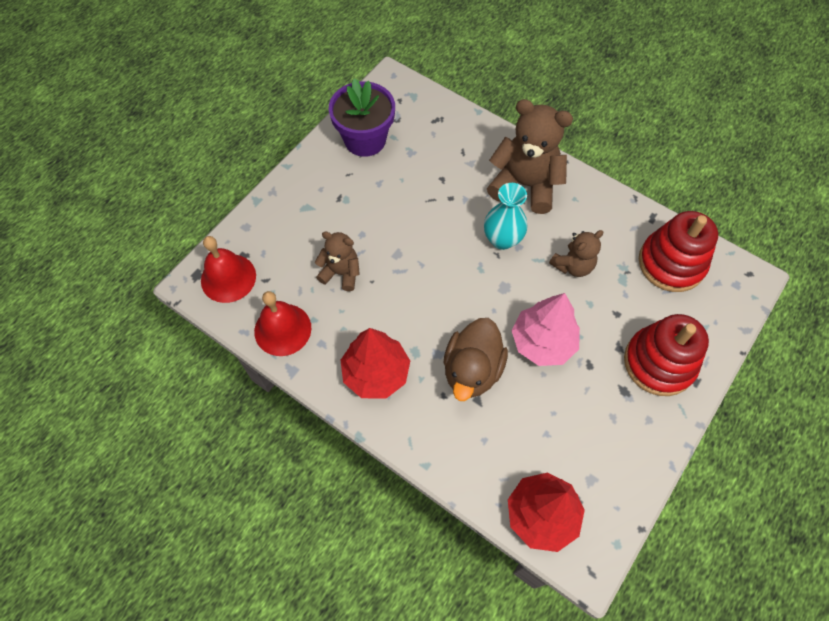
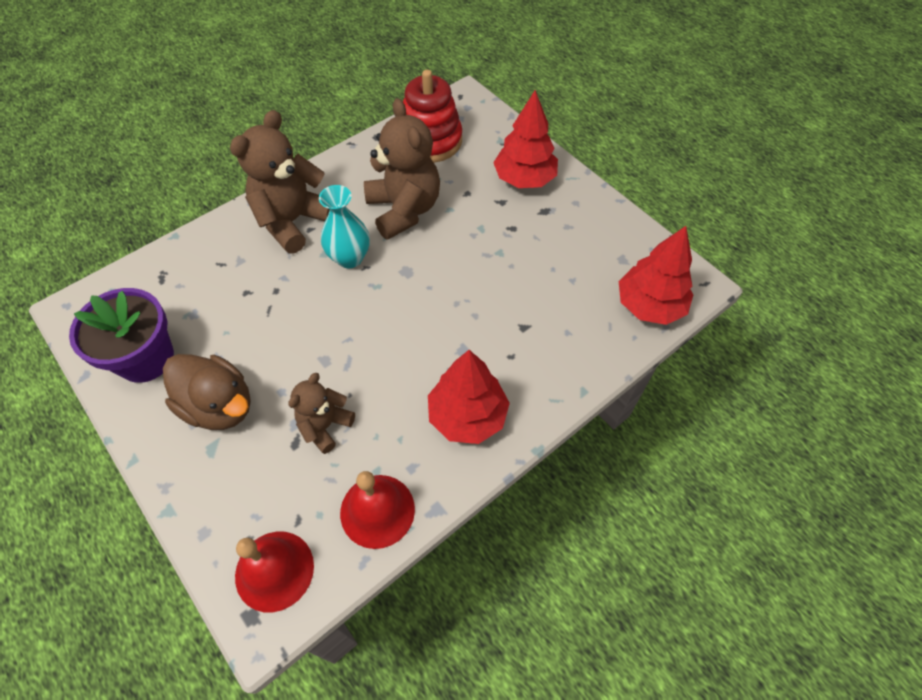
camera: 75 degrees left, 5 degrees down
(472, 370) = (490, 323): brown duck -> brown duck (219, 406)
(543, 342) = (478, 256): pink tree -> none
(573, 265) = (404, 210): brown teddy bear -> brown teddy bear, size x1.77
(659, 363) = (524, 179): red stacking toy -> red tree

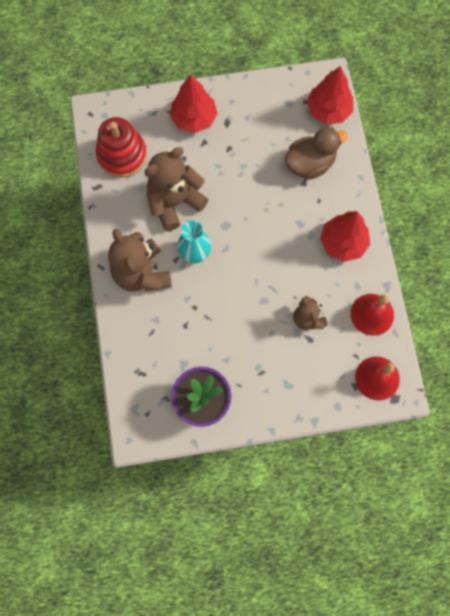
camera: 60 degrees left, 15 degrees up
(219, 406) = (262, 371): brown duck -> brown duck (310, 164)
(404, 210) = (174, 202): brown teddy bear -> brown teddy bear turned 45 degrees counterclockwise

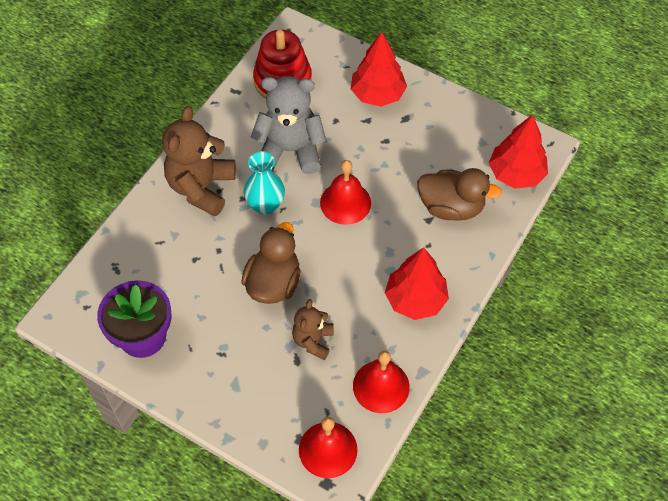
camera: 40 degrees right, 15 degrees down
(174, 202) = (290, 150): brown teddy bear -> grey teddy bear
(243, 211) = (345, 202): none -> red bell
(249, 301) = (273, 283): none -> brown duck

